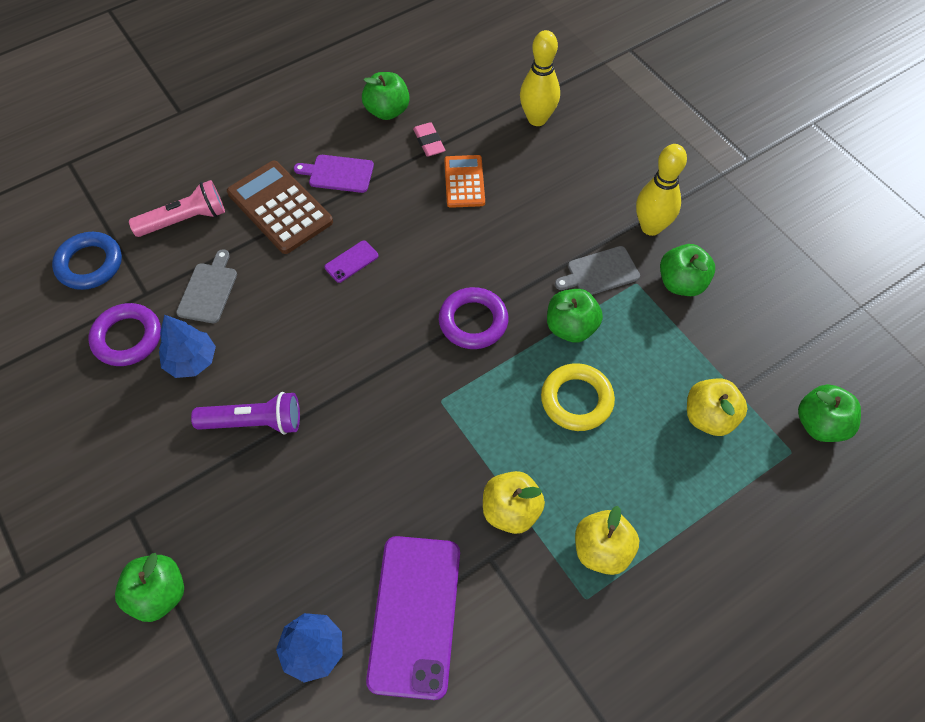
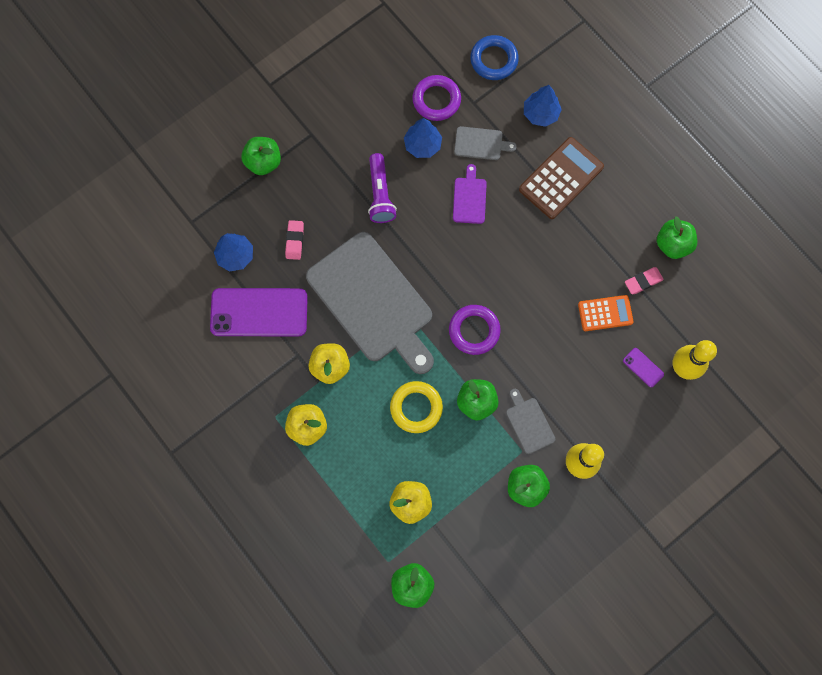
camera: 85 degrees right, 15 degrees up
(184, 220) = (540, 114): pink flashlight -> blue tree
(304, 551) = (295, 241): none -> pink eraser
(338, 174) = (600, 216): purple cutting board -> purple cutting board (469, 198)
(351, 261) = (517, 238): purple phone -> purple phone (643, 367)
(417, 444) = (373, 301): none -> grey cutting board

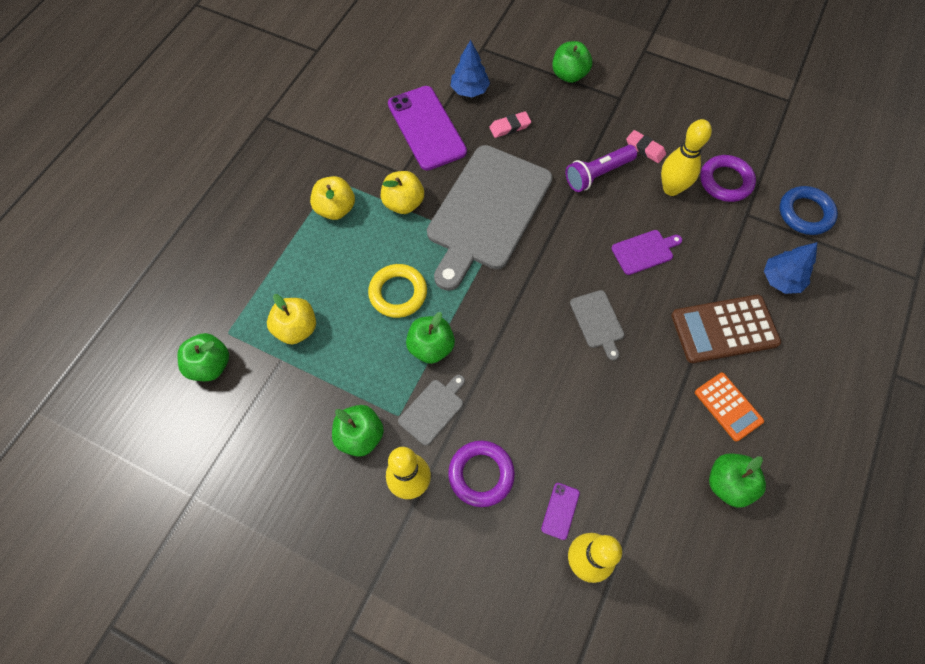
camera: 65 degrees right, 10 degrees down
(422, 145) = (671, 188): blue tree -> yellow bowling pin
(474, 330) = (506, 313): purple ring -> purple ring (481, 474)
(480, 143) = (708, 238): grey cutting board -> grey cutting board (598, 321)
(561, 178) = (724, 329): brown calculator -> brown calculator turned 150 degrees clockwise
(605, 313) = (600, 440): orange calculator -> orange calculator (728, 406)
(643, 281) = (662, 467): pink eraser -> pink eraser (645, 149)

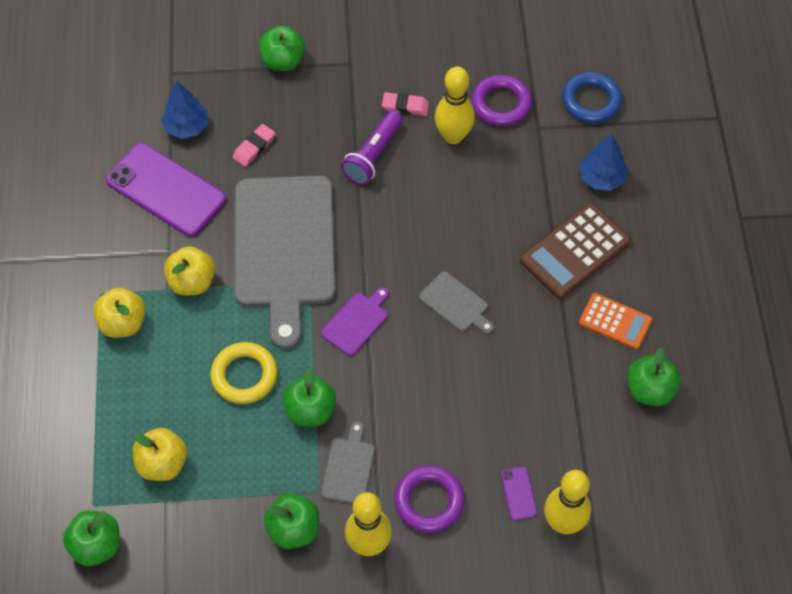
camera: 30 degrees left, 5 degrees down
(644, 251) = (462, 213): purple cutting board -> purple cutting board (356, 322)

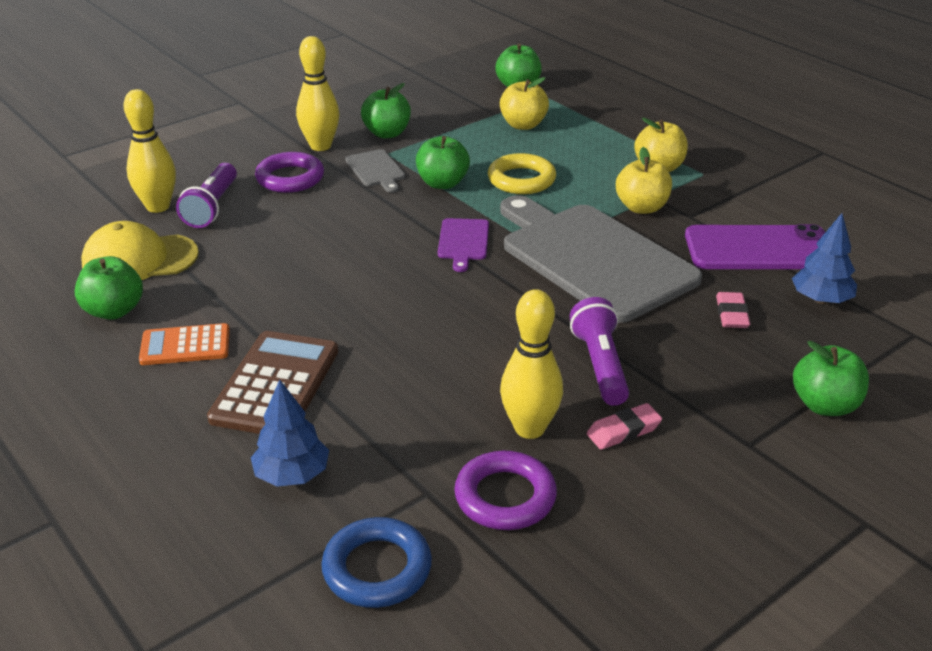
camera: 145 degrees right, 25 degrees down
(456, 303) = (378, 290): grey cutting board -> none
(518, 493) = (212, 207): purple phone -> purple flashlight
(608, 447) = (139, 259): none -> yellow cap

